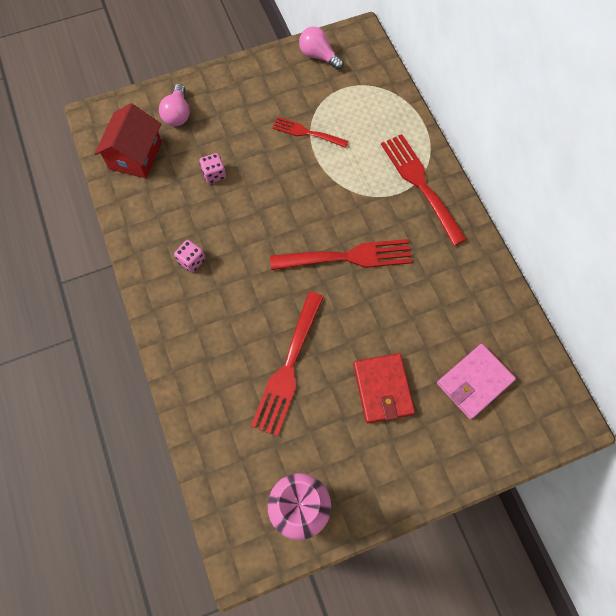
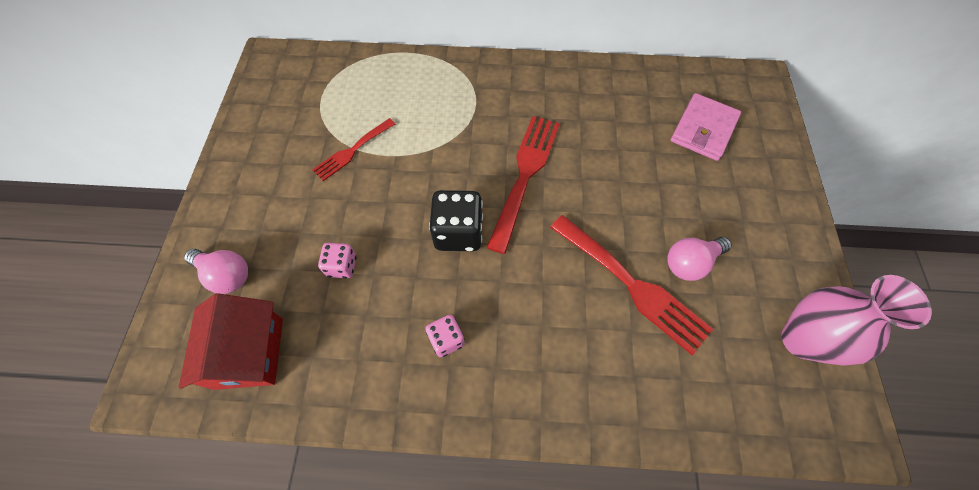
camera: 65 degrees left, 5 degrees down
(136, 155) = (249, 353): red house -> red house turned 45 degrees clockwise
(274, 233) = (458, 232): none -> black dice
(318, 56) = (264, 102): pink light bulb -> pink light bulb (690, 263)
(383, 389) = (686, 205): red wallet -> none
(420, 184) = (476, 83): red fork -> none
(474, 382) = (703, 129): pink wallet -> pink wallet turned 45 degrees clockwise

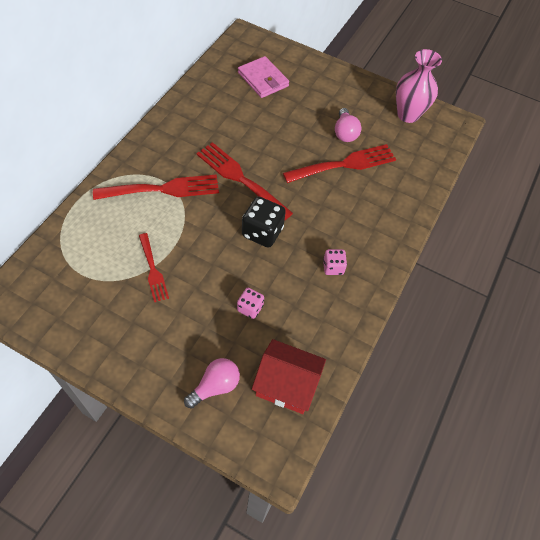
camera: 70 degrees left, 5 degrees down
(463, 111) = (163, 189): none -> red fork

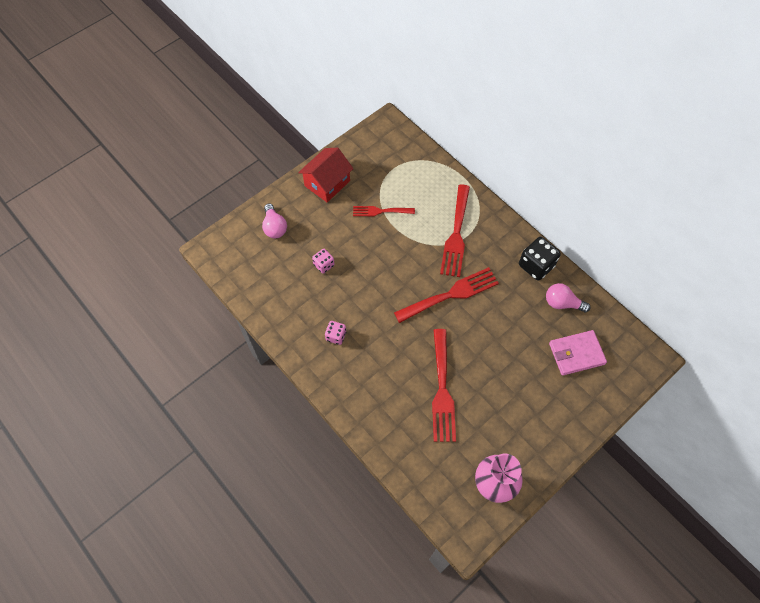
camera: 115 degrees right, 5 degrees up
(262, 232) = (389, 294): black dice -> black dice (536, 266)
(286, 384) = (256, 270): red house -> red house (327, 183)
(345, 133) = (482, 406): pink light bulb -> pink light bulb (562, 303)

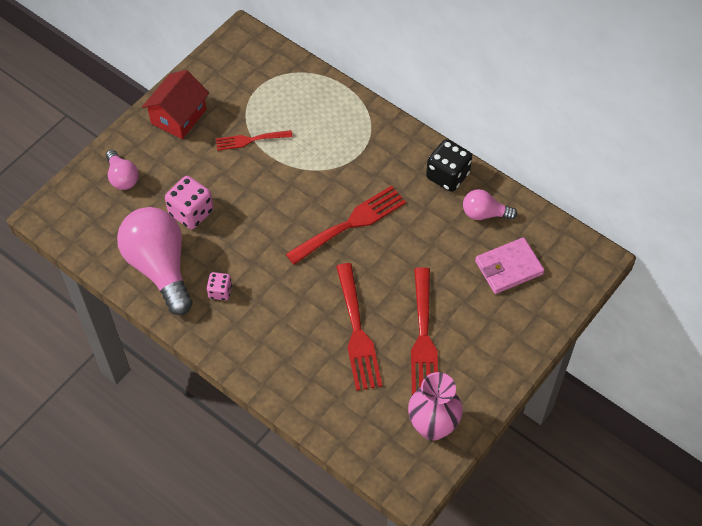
camera: 10 degrees left, 5 degrees down
(291, 307) = (160, 267): none -> pink light bulb
(324, 265) = (191, 212): pink dice -> pink dice, size x1.73
(456, 234) = (346, 154): red fork -> red fork (423, 337)

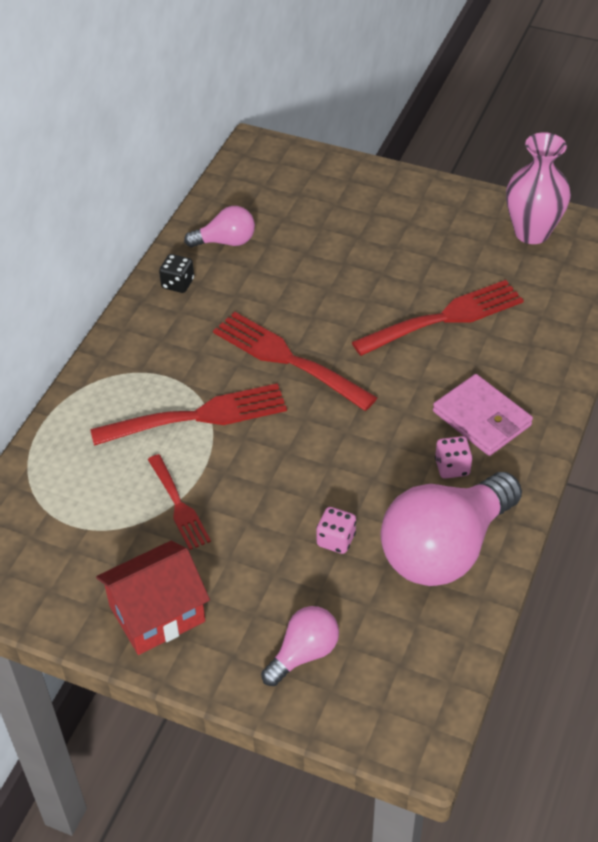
camera: 105 degrees left, 10 degrees down
(179, 116) = (157, 613): red house -> red house turned 45 degrees counterclockwise
(191, 212) = (336, 540): pink dice -> pink dice, size x0.58
(423, 337) = (423, 260): red fork -> red fork (199, 416)
(447, 176) = (178, 284): black dice -> black dice, size x0.58
(484, 214) = (226, 242): pink light bulb -> pink light bulb turned 90 degrees counterclockwise
(509, 267) = (296, 210): pink wallet -> pink wallet (481, 418)

